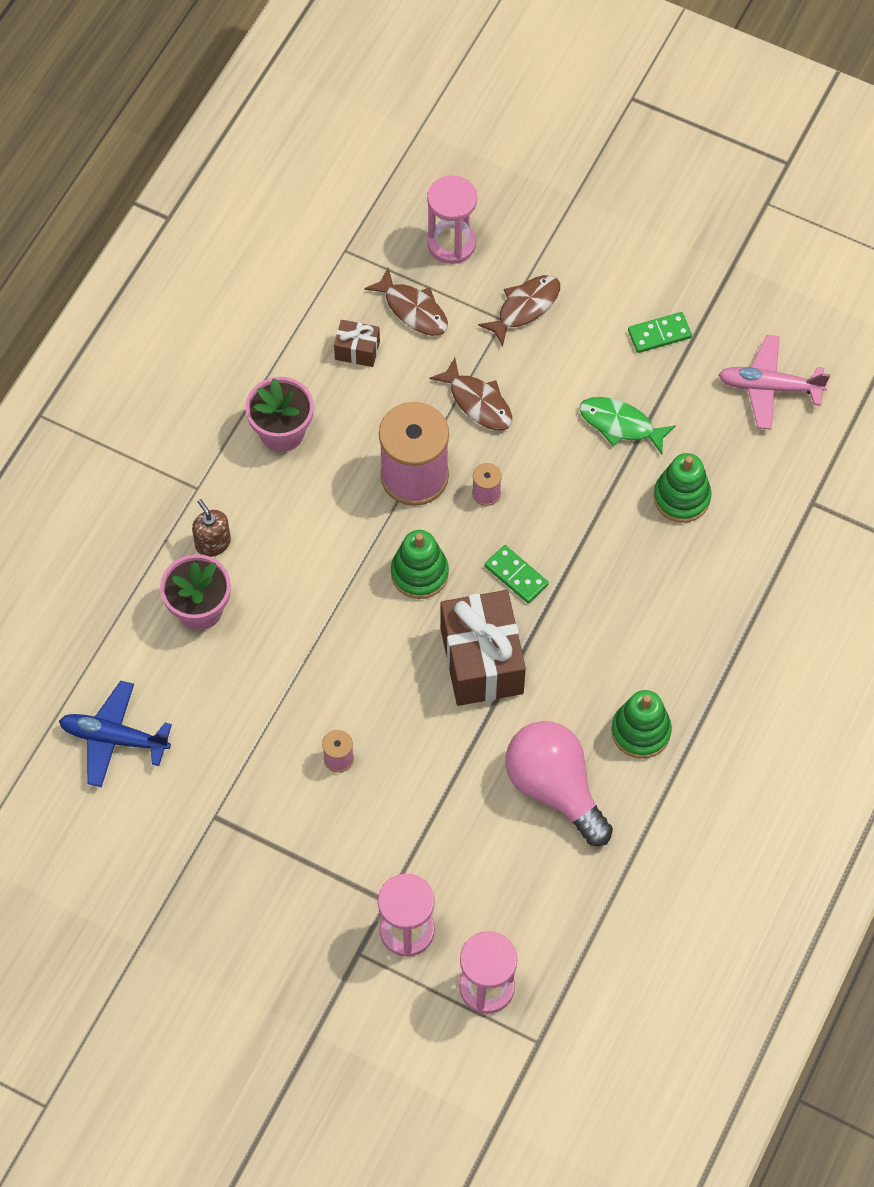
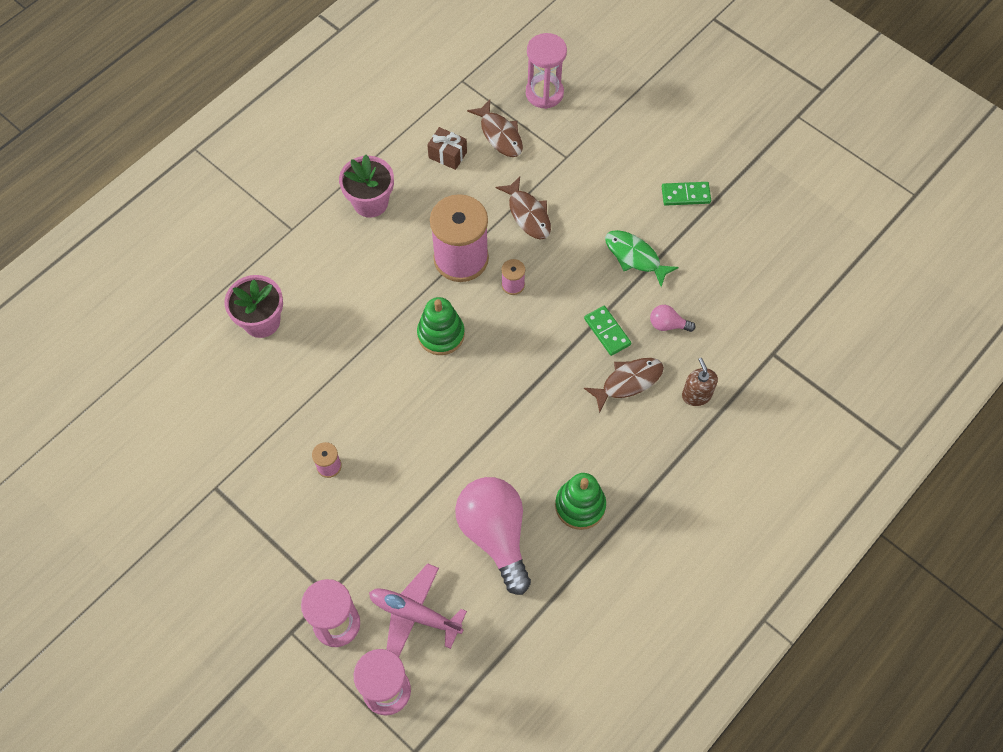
camera: 15 degrees right, 0 degrees up
(114, 738) = (160, 405): blue plane -> none
(213, 543) = (289, 273): brown soap dispenser -> brown soap dispenser (696, 395)
(482, 661) = (468, 415): brown gift -> none
(516, 575) = (516, 354): green domino -> green domino (607, 332)
(525, 307) = (586, 152): brown fish -> brown fish (628, 382)
(681, 497) = (667, 324): green stacking toy -> pink light bulb
(769, 387) = (762, 255): pink plane -> pink plane (415, 614)

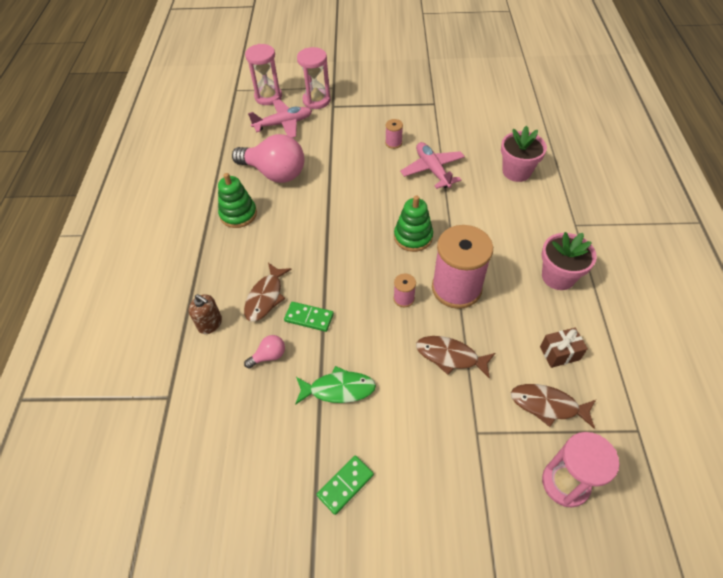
camera: 140 degrees right, 10 degrees down
(334, 393) = (432, 170): none -> pink plane

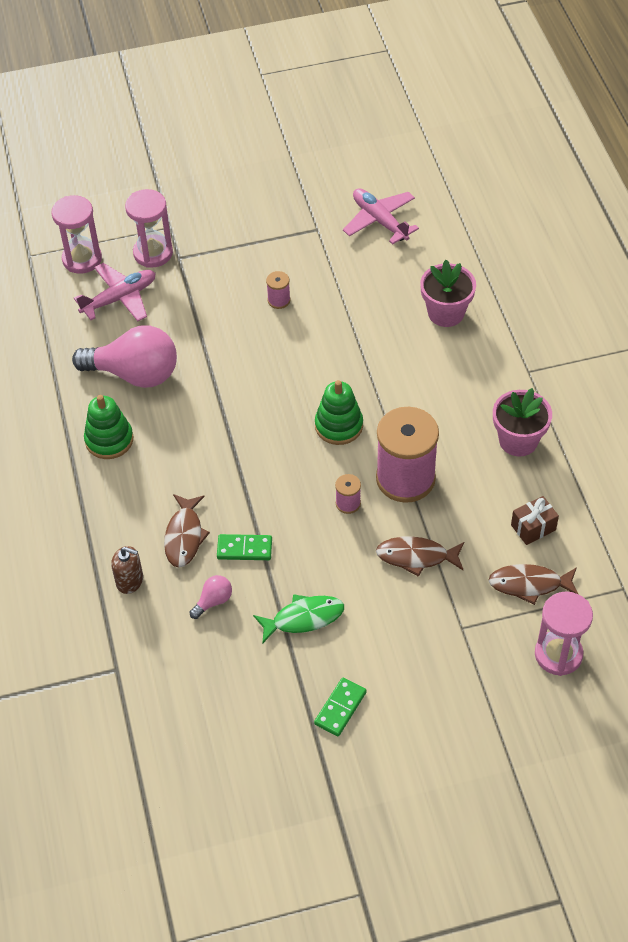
camera: 15 degrees left, 0 degrees up
(432, 170) = (340, 330): pink plane -> pink plane (379, 221)

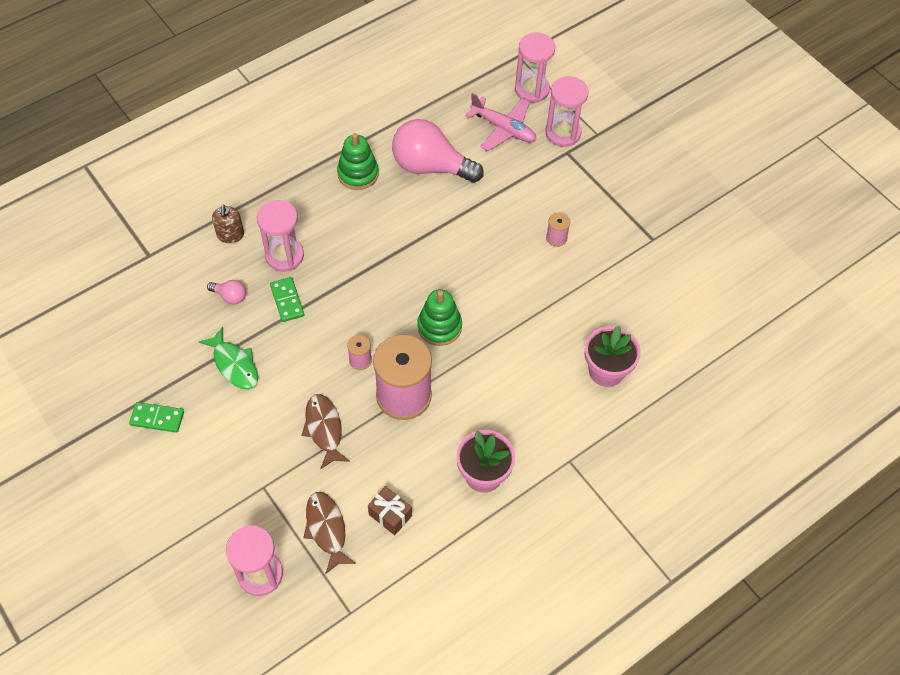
camera: 65 degrees right, 5 degrees up
(135, 374) = (430, 167): pink light bulb -> pink light bulb turned 120 degrees clockwise
(184, 536) = (284, 256): brown fish -> pink hourglass
(379, 221) = (690, 284): pink plane -> none

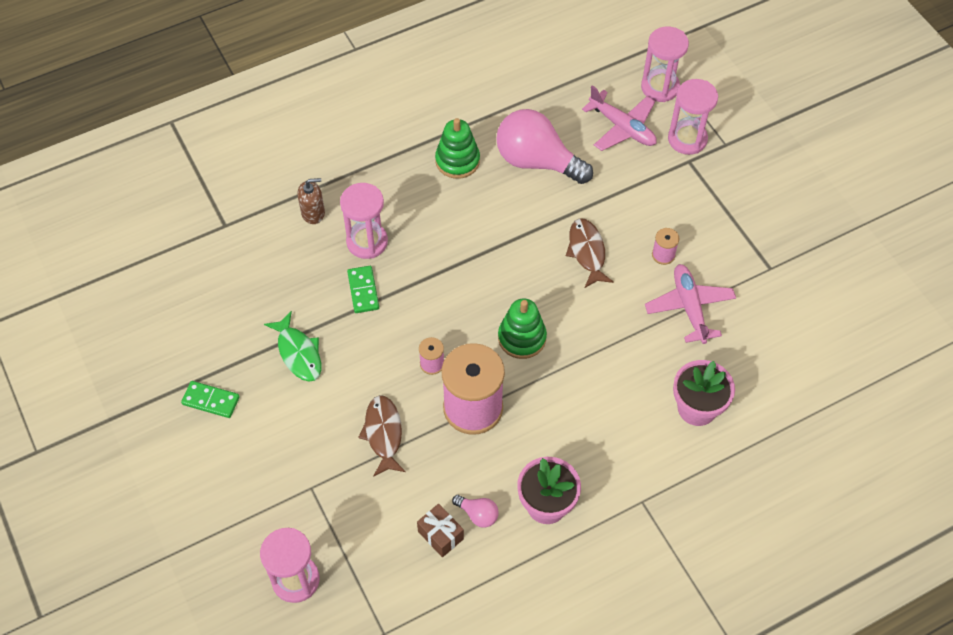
camera: 10 degrees right, 0 degrees up
(230, 235) = (313, 213): brown soap dispenser -> brown soap dispenser turned 105 degrees counterclockwise
(230, 296) = (304, 279): pink light bulb -> pink light bulb (478, 514)
(326, 529) = (371, 541): brown fish -> brown fish (587, 252)
(586, 282) = (689, 307): none -> pink plane

